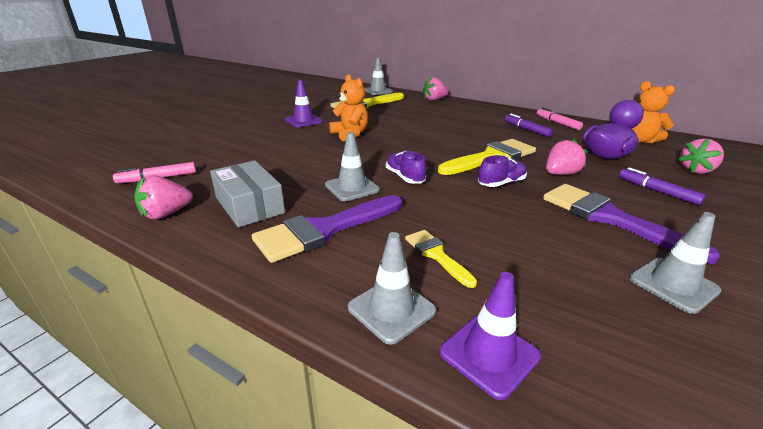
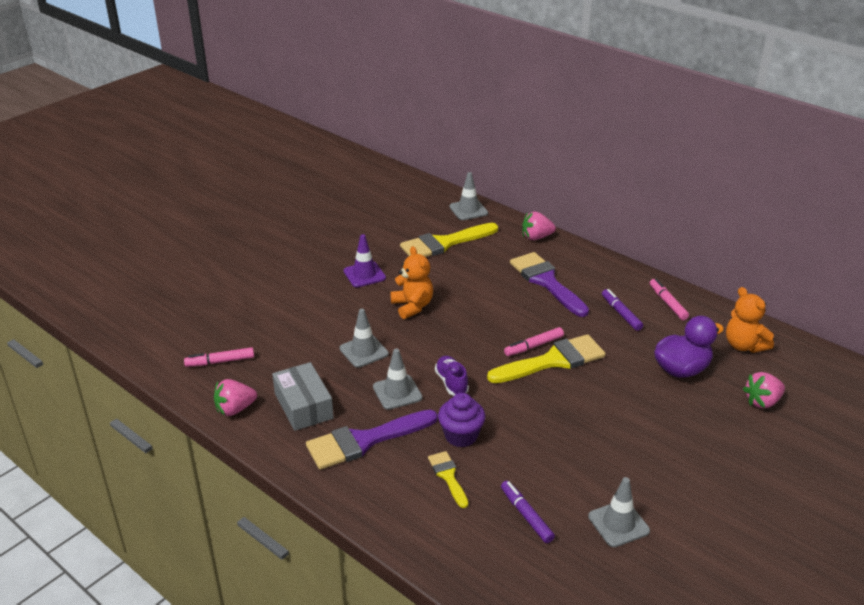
camera: 10 degrees right, 5 degrees up
(391, 309) = (399, 517): grey traffic cone -> grey traffic cone (364, 351)
(433, 216) = (461, 436): none -> purple cupcake
(468, 150) = (534, 346): none -> pink marker
(489, 354) = (453, 555): purple traffic cone -> none
(501, 183) = (543, 400): purple shoe -> none
(560, 174) = (611, 393): pink strawberry -> none
(609, 218) = (618, 455): purple brush -> purple brush (546, 282)
(657, 191) = (692, 427): purple marker -> purple marker (526, 515)

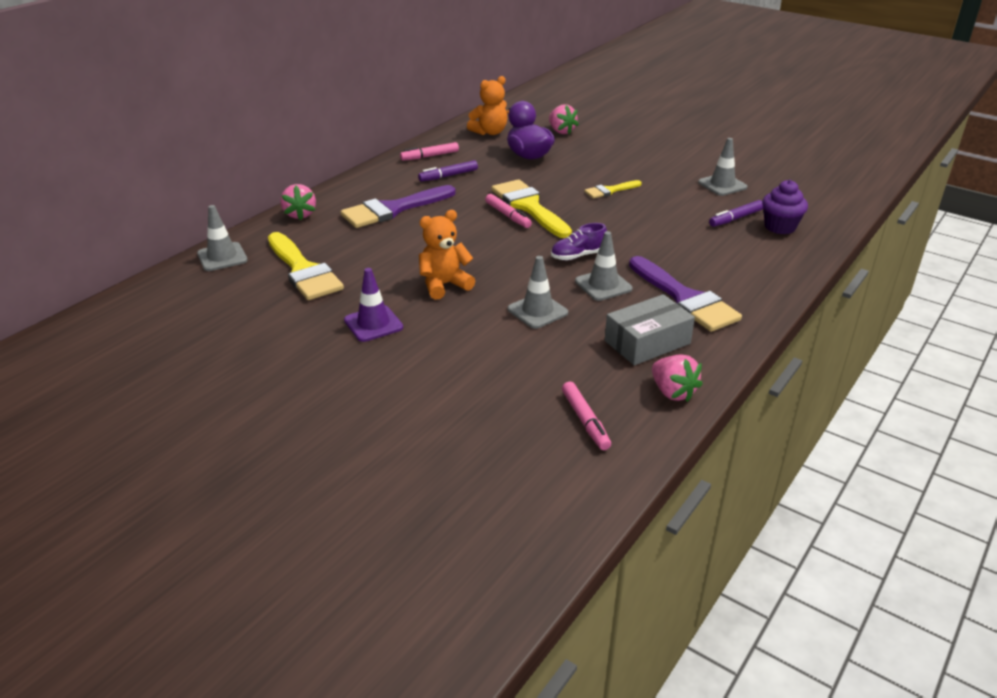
camera: 95 degrees left, 0 degrees up
(448, 476) = (710, 253): yellow brush -> yellow brush (610, 190)
(461, 436) = (654, 248): purple cupcake -> purple cupcake (780, 227)

